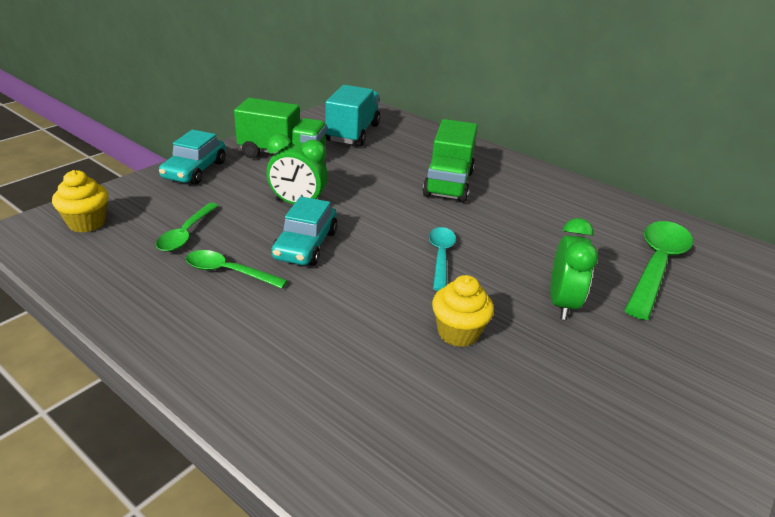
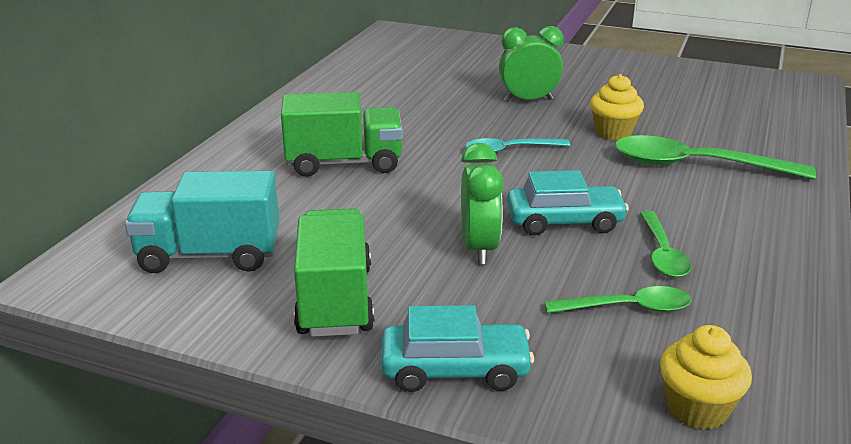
camera: 105 degrees left, 5 degrees down
(656, 266) = (433, 70): green spoon -> green spoon (696, 166)

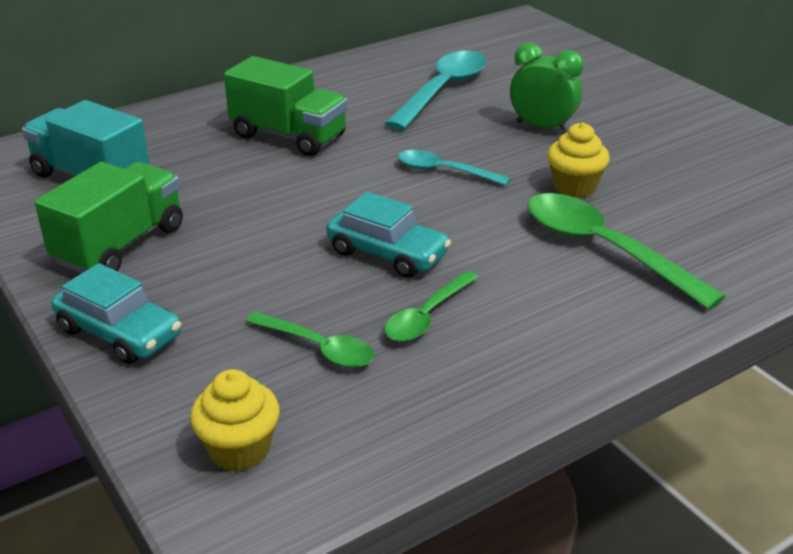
camera: 35 degrees right, 5 degrees up
(415, 94) = (443, 90): none -> turquoise spoon
(479, 248) = (281, 248): green clock -> none

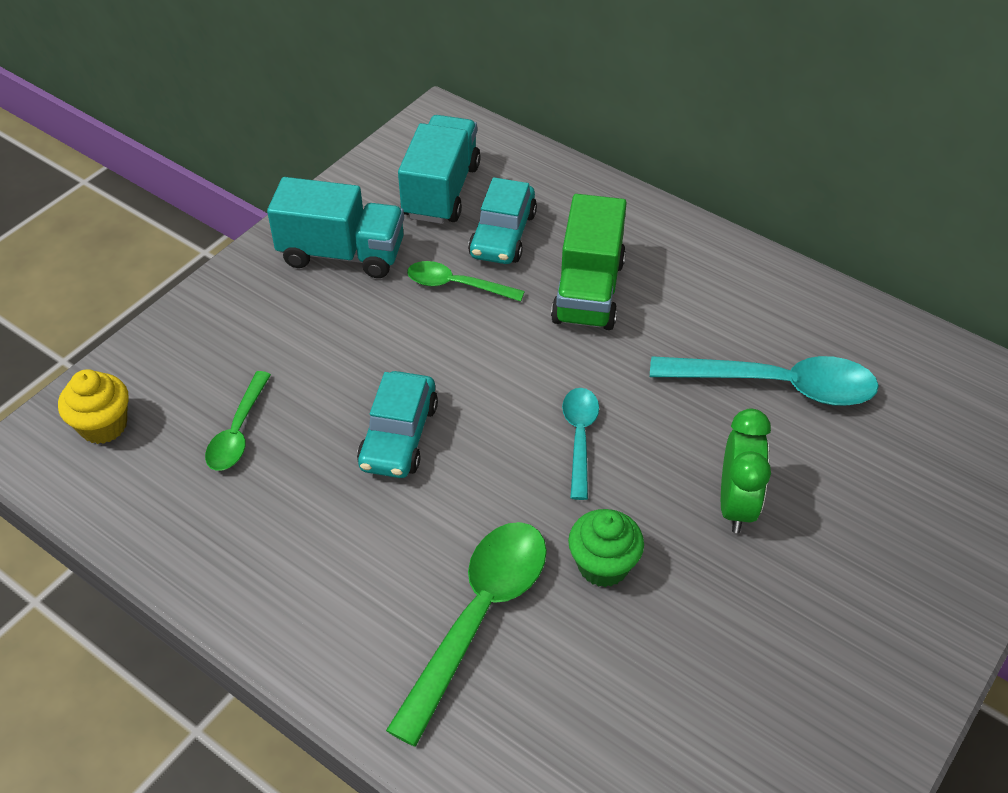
camera: 70 degrees right, 15 degrees up
(119, 333) = (223, 304): turquoise car -> turquoise car (503, 235)
(120, 245) = (342, 254): green truck -> turquoise truck
(427, 316) = (306, 494): green spoon -> green spoon (456, 285)
(574, 187) = (603, 565): yellow cupcake -> green cupcake

